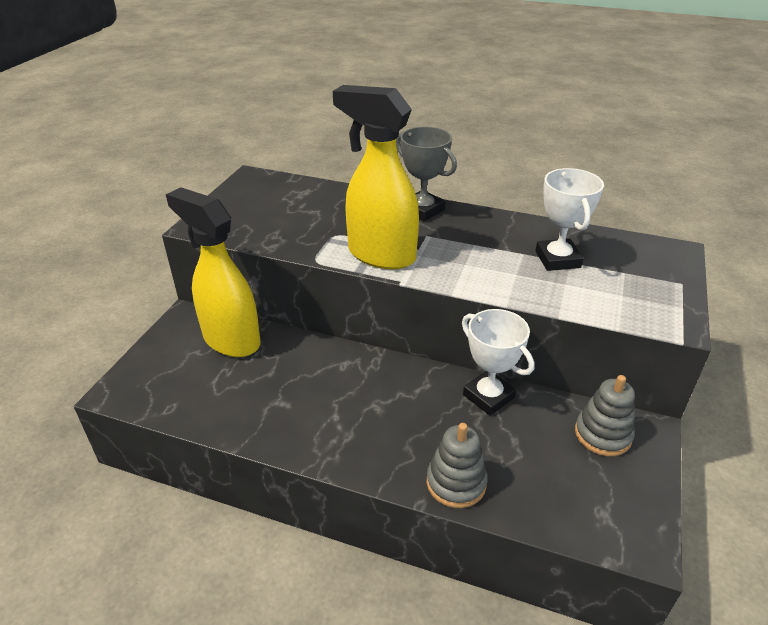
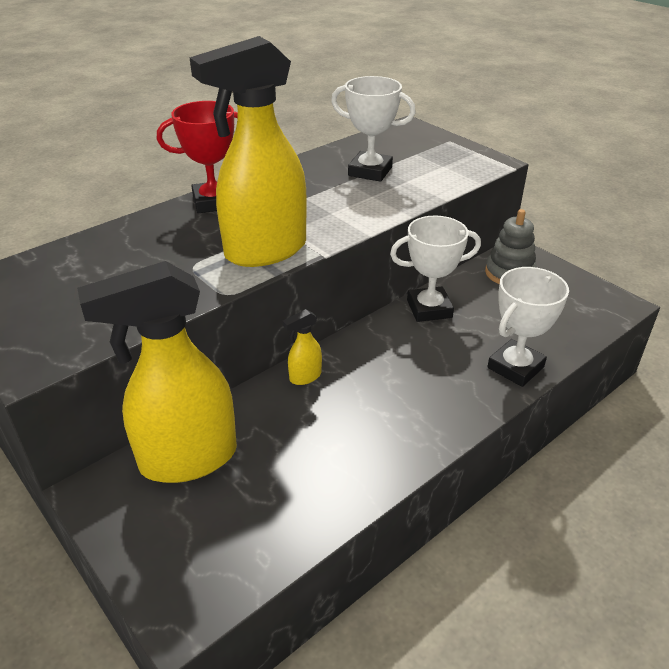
camera: 60 degrees left, 0 degrees up
(344, 358) = (305, 377): none -> yellow spray bottle
(422, 210) = (214, 202): grey trophy -> red trophy
(456, 483) = (515, 367): grey stacking toy -> white trophy

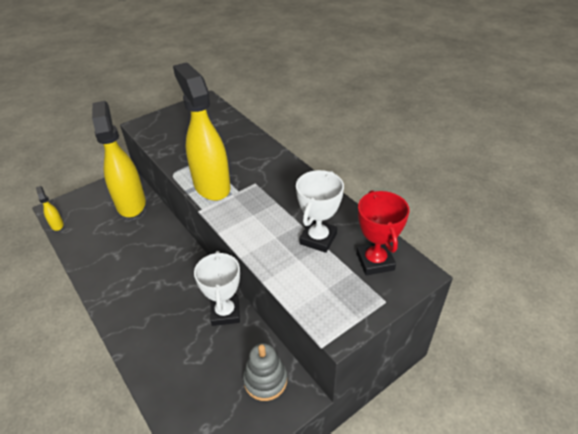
camera: 95 degrees right, 5 degrees up
(214, 202) = (276, 163): red trophy -> red trophy (375, 261)
(305, 377) = (173, 244): yellow spray bottle -> yellow spray bottle (57, 225)
(515, 367) = (148, 356): white trophy -> none

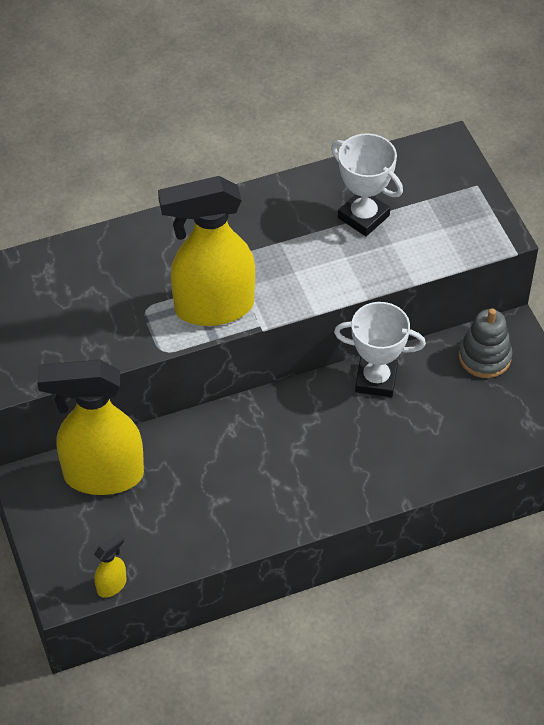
camera: 75 degrees left, 10 degrees up
(57, 225) = (112, 585): yellow spray bottle -> yellow spray bottle turned 150 degrees clockwise
(375, 261) = (418, 176): red trophy -> none

